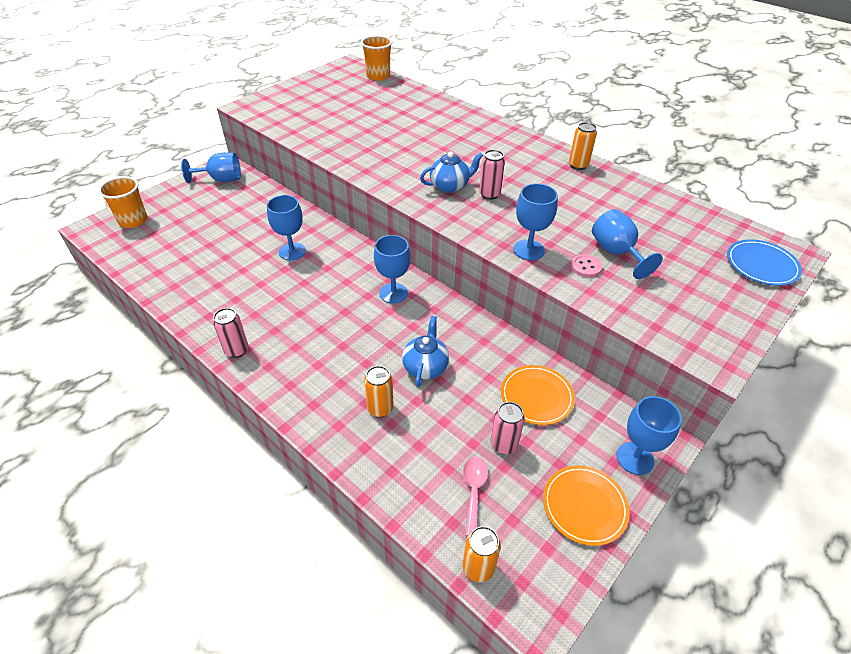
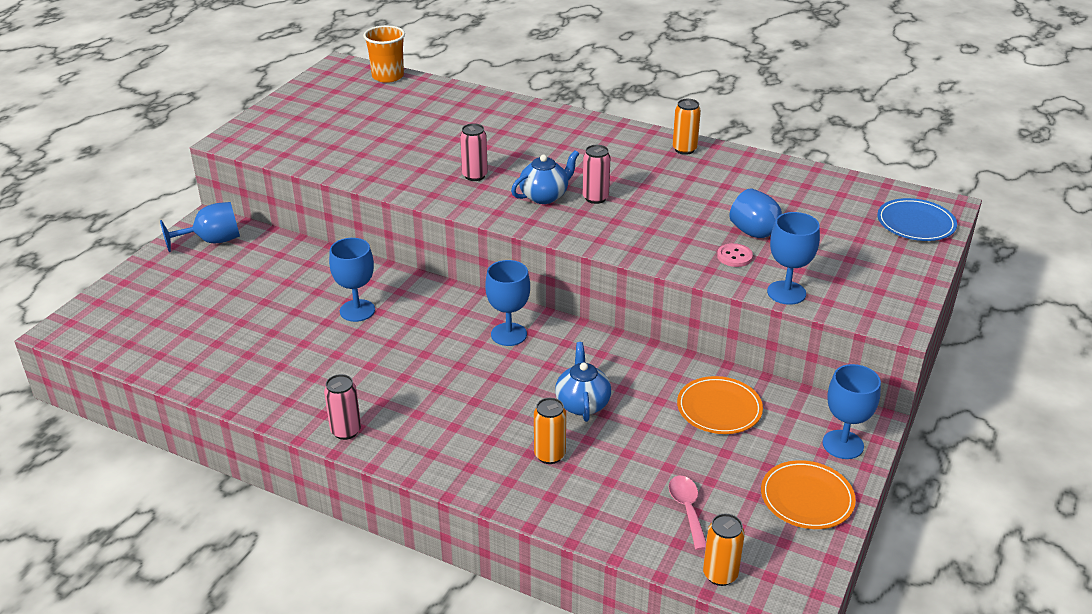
camera: 15 degrees left, 10 degrees down
(133, 220) = (117, 311): orange cup -> none
(503, 444) = (701, 461): pink can -> pink can (474, 176)
(528, 250) = (665, 250): blue goblet -> blue goblet (786, 293)

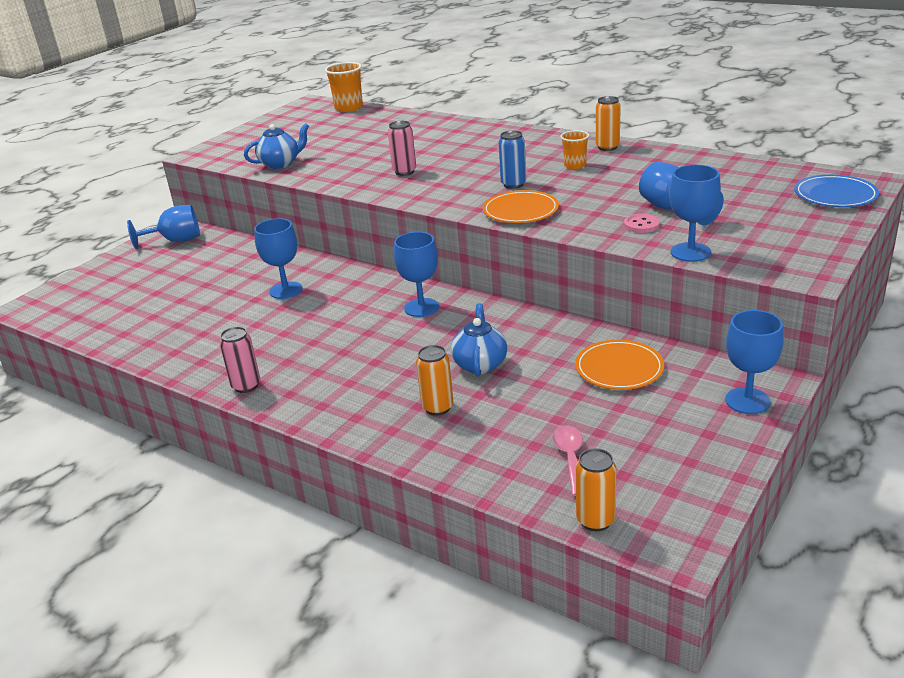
camera: 10 degrees right, 5 degrees down
(544, 196) = (465, 184): blue teapot -> blue teapot (280, 164)
(595, 198) = (513, 184): pink can -> blue can
(654, 173) = (575, 165): none -> orange cup
(807, 498) = (702, 449): orange plate -> orange plate (520, 210)

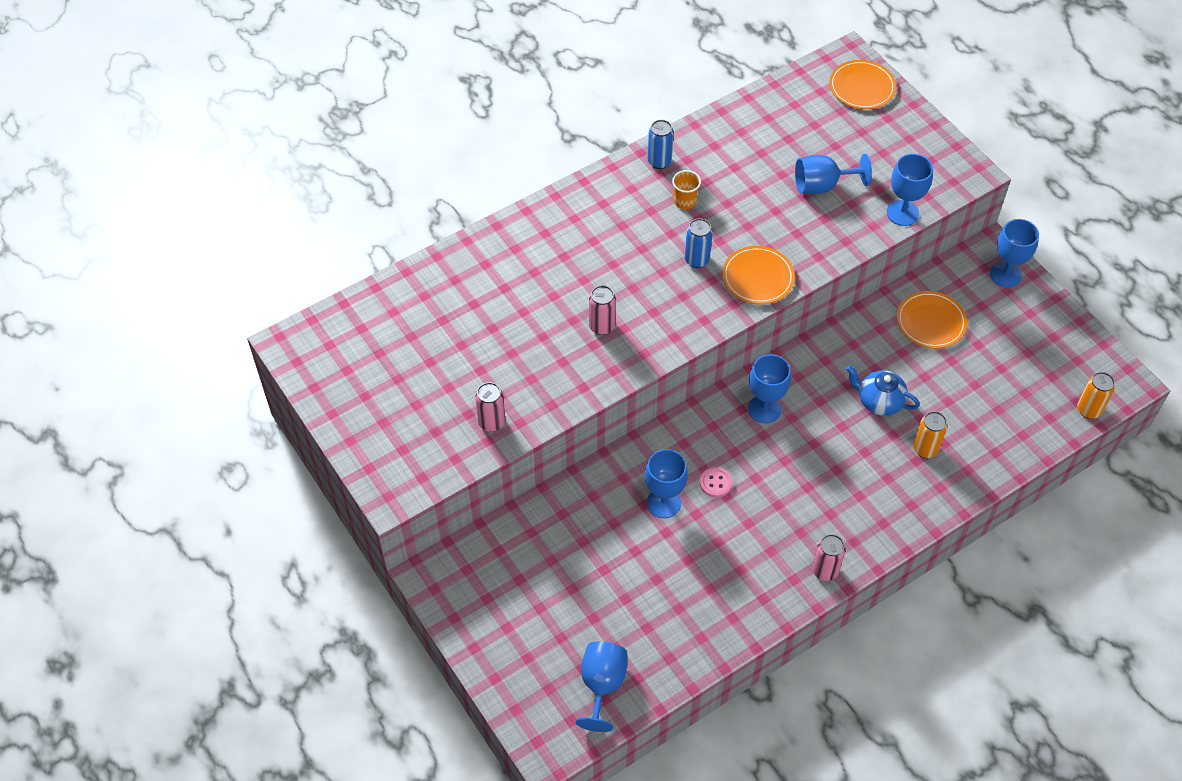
camera: 70 degrees left, 25 degrees up
(176, 241) = (468, 581): blue goblet -> blue goblet (602, 685)
(280, 164) = (492, 422): blue teapot -> pink can
(349, 108) = (349, 313): orange cup -> none
(570, 458) = (1022, 396): pink spoon -> none
(607, 147) = (659, 161): orange can -> blue can
(641, 225) = (838, 217): pink button -> pink button (715, 483)
(835, 195) = (862, 87): blue plate -> orange plate

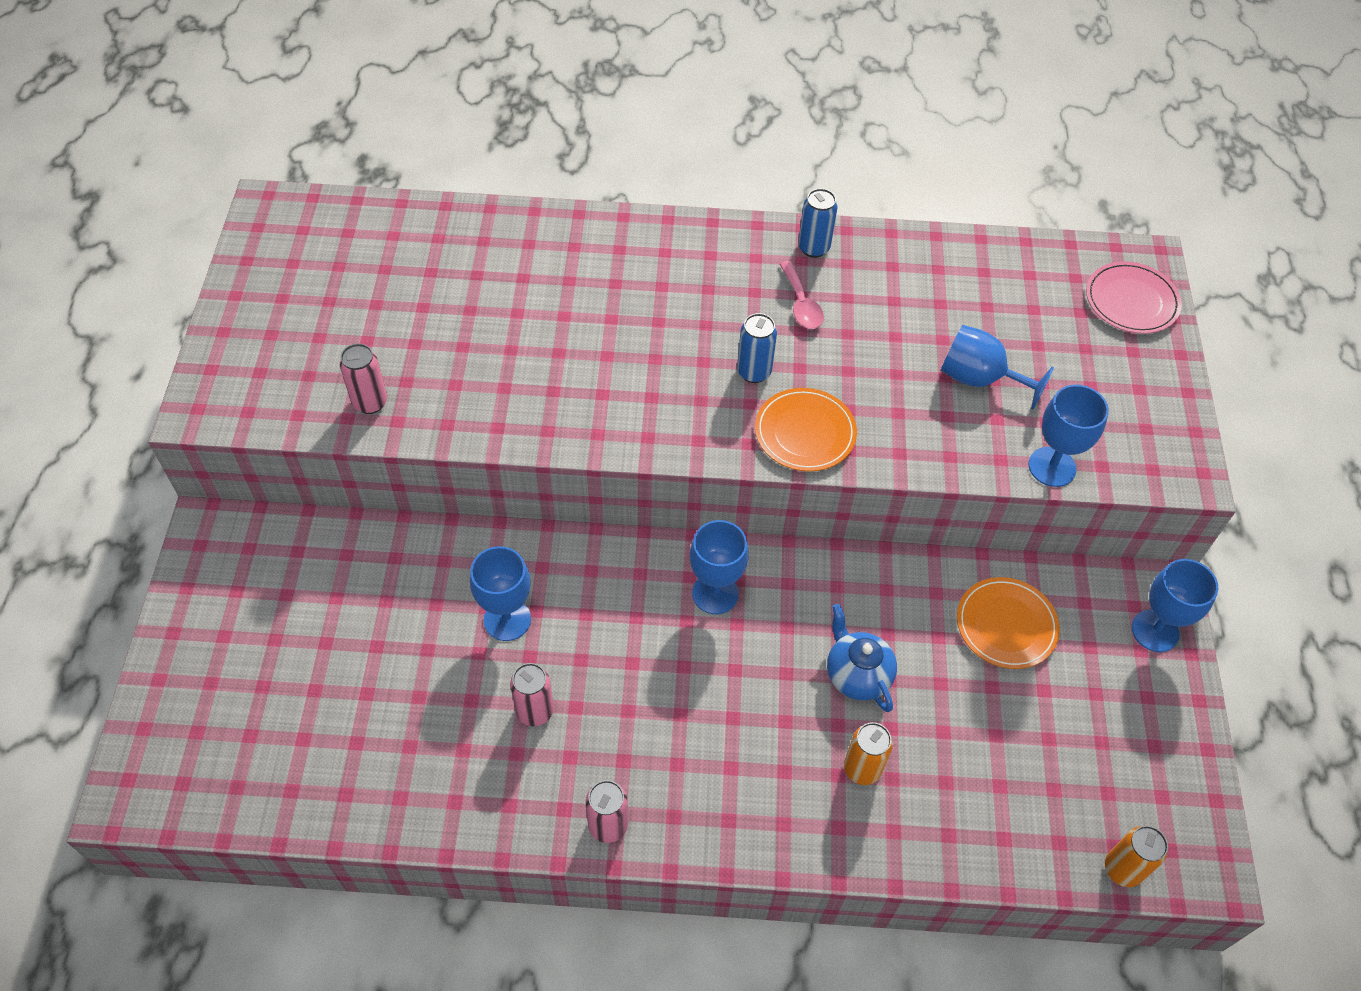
camera: 35 degrees right, 0 degrees up
(602, 326) = (581, 377): pink can -> pink can (535, 711)
(602, 685) = (249, 770): blue goblet -> none
(685, 201) = (801, 304): orange cup -> pink spoon
(715, 483) = (583, 637): pink button -> none
(862, 87) = (1131, 301): orange plate -> pink plate

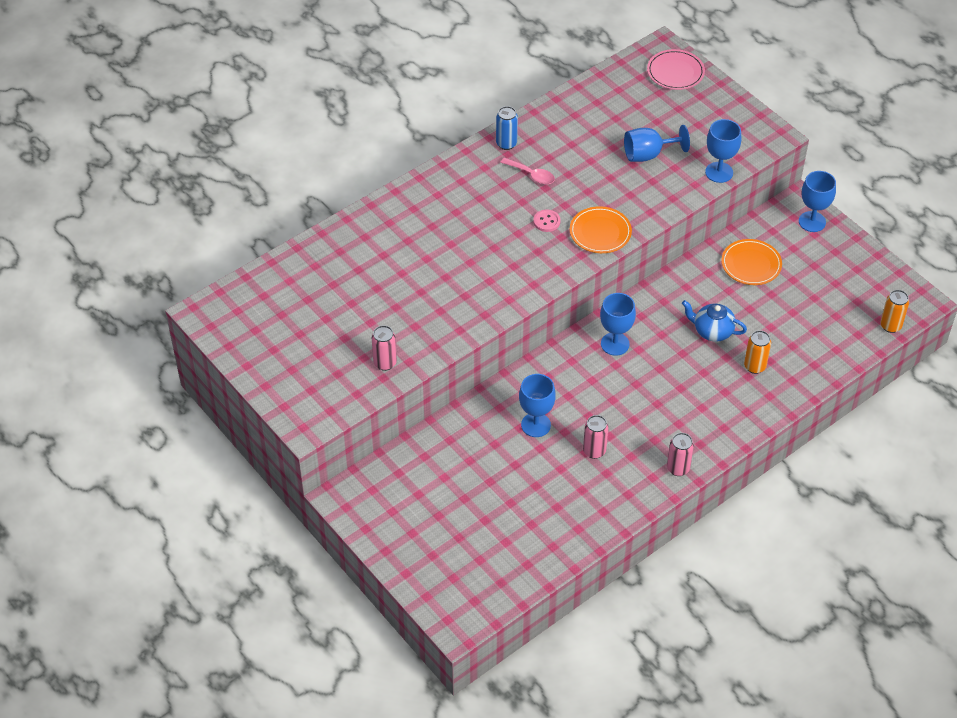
camera: 40 degrees left, 5 degrees down
(754, 372) = (546, 221): blue can -> pink button

